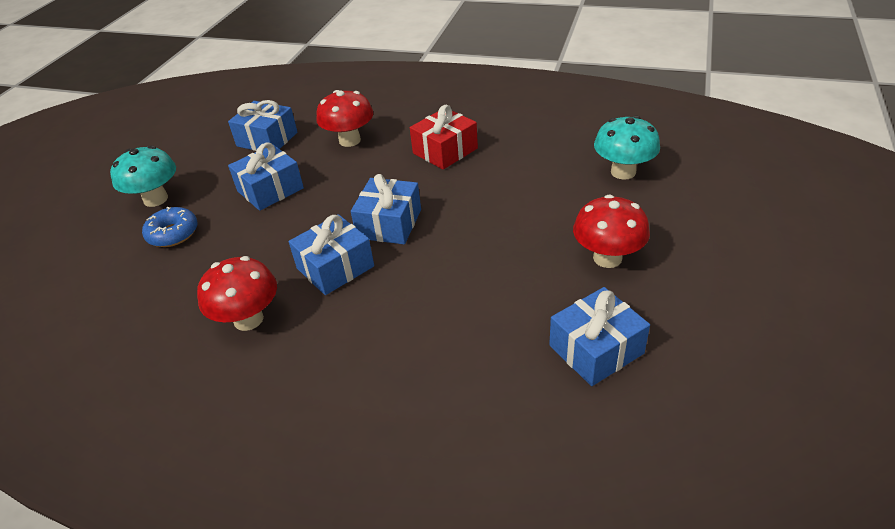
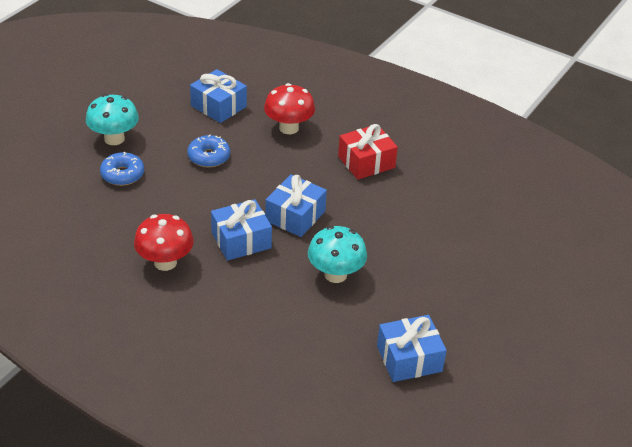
camera: 10 degrees right, 0 degrees up
(270, 190) = (209, 157): blue gift -> blue donut
(607, 258) = (454, 294): red mushroom -> none
(623, 172) = (507, 226): turquoise mushroom -> turquoise mushroom (335, 274)

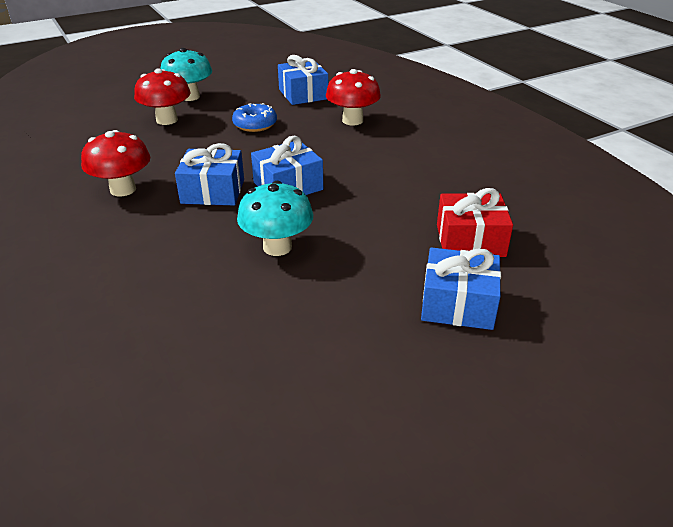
camera: 30 degrees right, 5 degrees down
(122, 174) = (167, 120): blue donut -> red mushroom
(366, 162) = (407, 161): red gift -> red gift (470, 240)
(409, 358) = (278, 363): blue gift -> blue gift (458, 304)

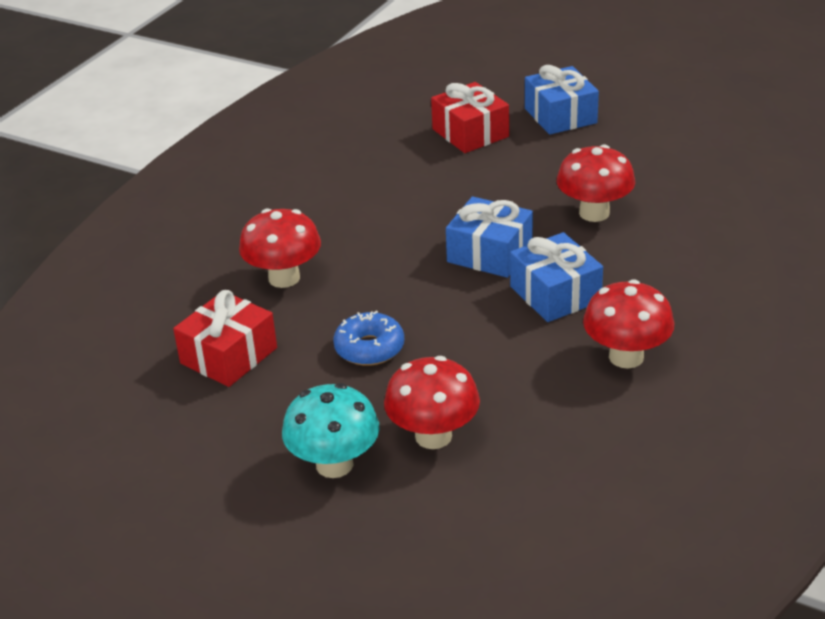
camera: 120 degrees left, 0 degrees up
(277, 247) = (594, 213): turquoise mushroom -> red mushroom
(303, 94) = (228, 355): blue gift -> red gift

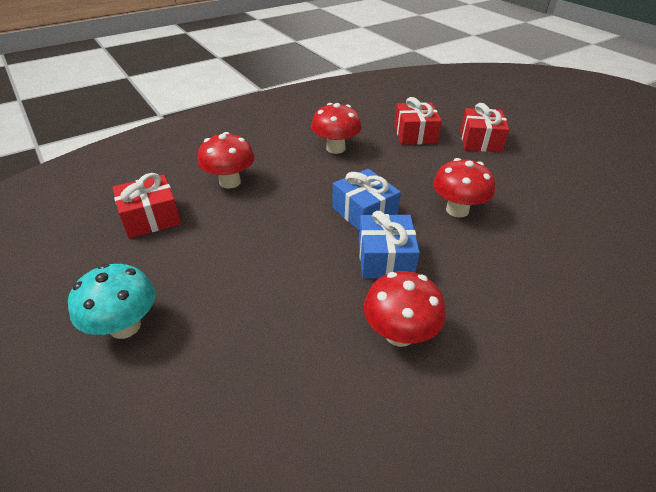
camera: 25 degrees right, 5 degrees up
(369, 348) = (231, 247): blue donut -> none
(433, 436) = (206, 335): red mushroom -> red mushroom (335, 148)
(560, 116) = (480, 141): blue gift -> red gift

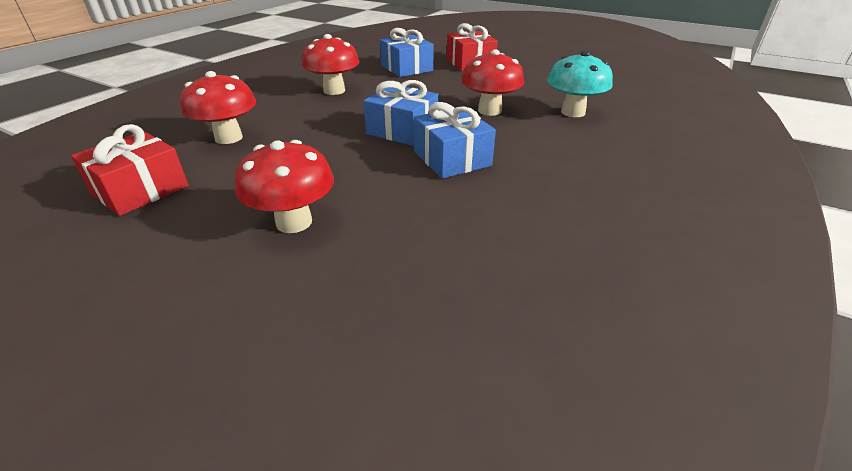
camera: 25 degrees left, 5 degrees down
(125, 326) = (173, 302): turquoise mushroom -> turquoise mushroom (573, 112)
(399, 334) = (513, 210): red mushroom -> red mushroom (294, 222)
(415, 134) = (407, 68): red gift -> blue gift

